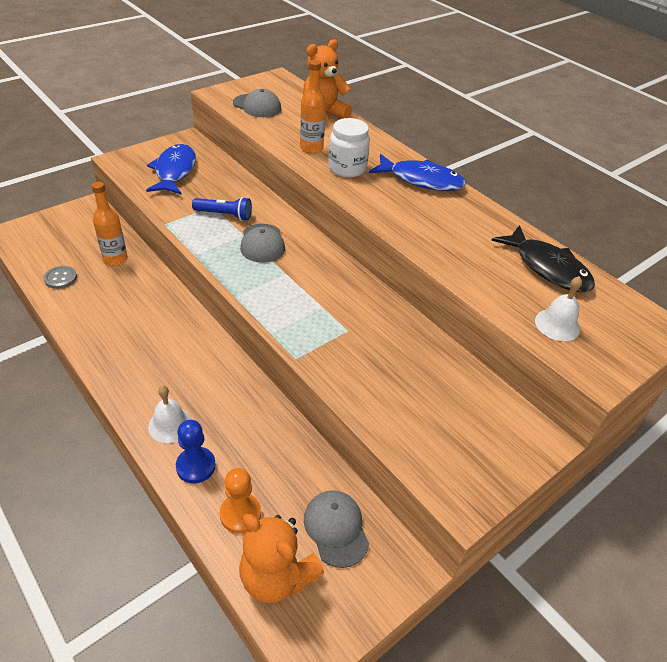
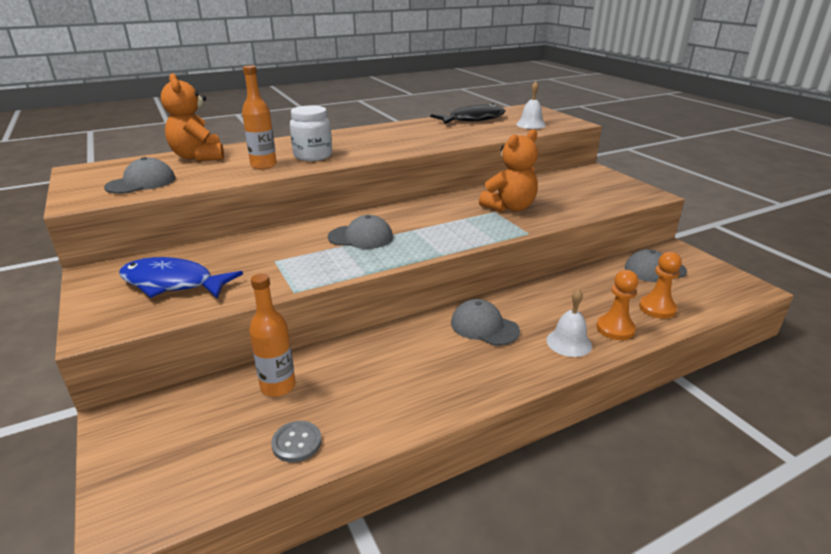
camera: 75 degrees left, 15 degrees down
(193, 363) = (484, 327): none -> grey cap
(196, 466) = (615, 329): blue pawn -> orange pawn
(224, 215) = (297, 254): blue flashlight -> none
(276, 576) = (705, 296): orange teddy bear -> orange teddy bear (509, 207)
(421, 180) = (349, 136): blue fish -> none

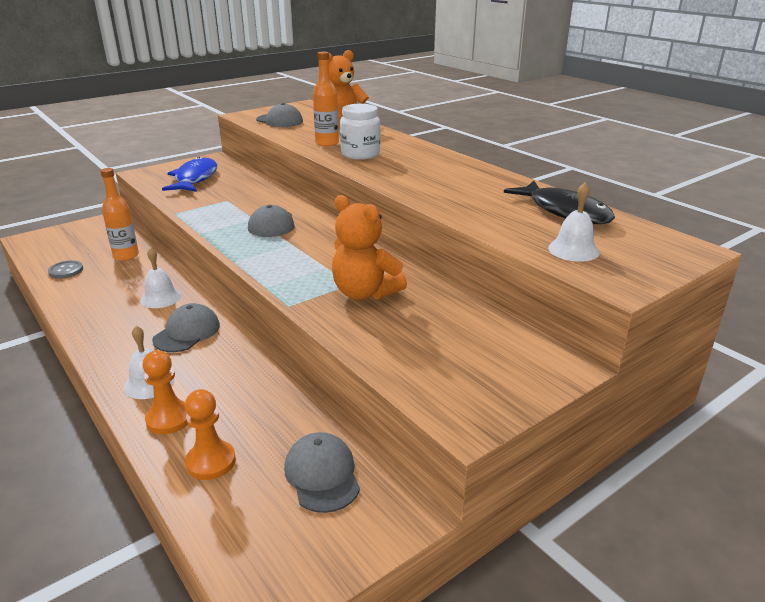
camera: 80 degrees right, 0 degrees up
(408, 348) = (161, 298): none -> white bell

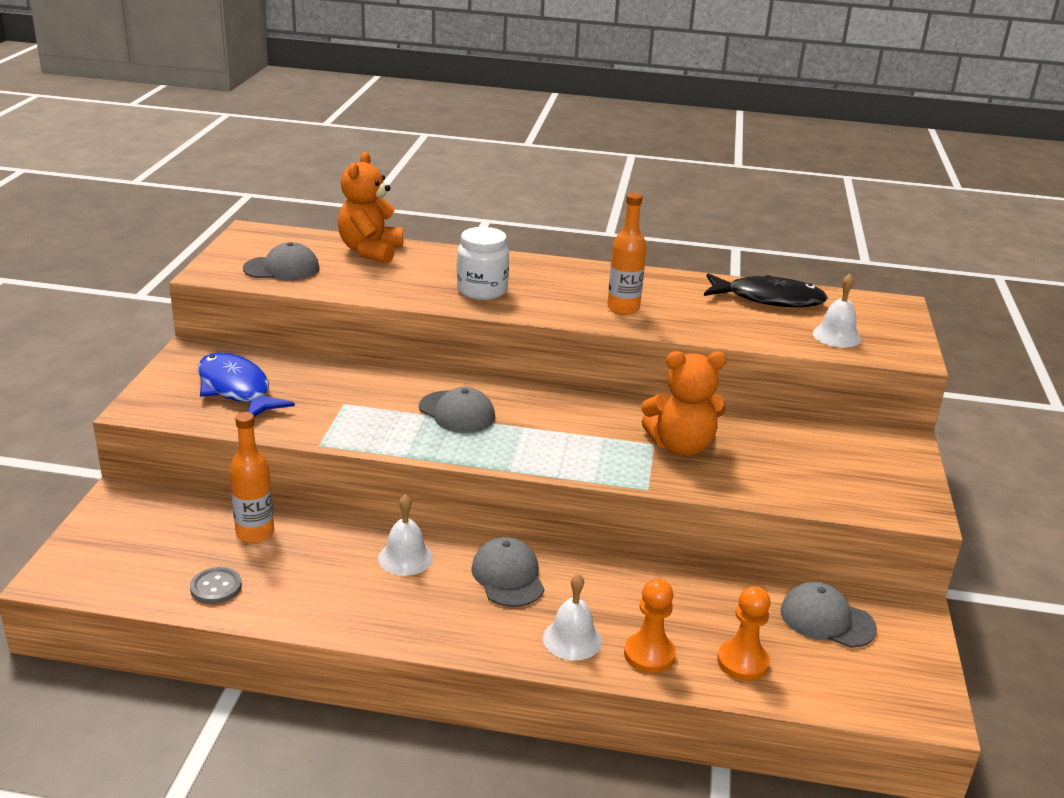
camera: 45 degrees left, 0 degrees up
(327, 143) = (415, 286): orange bottle -> orange bottle (623, 308)

